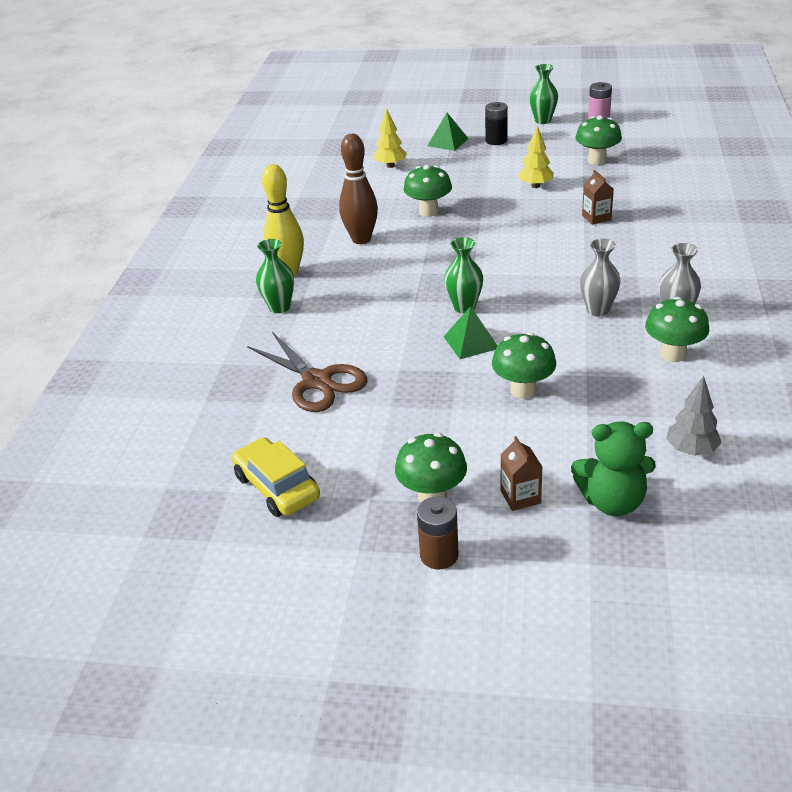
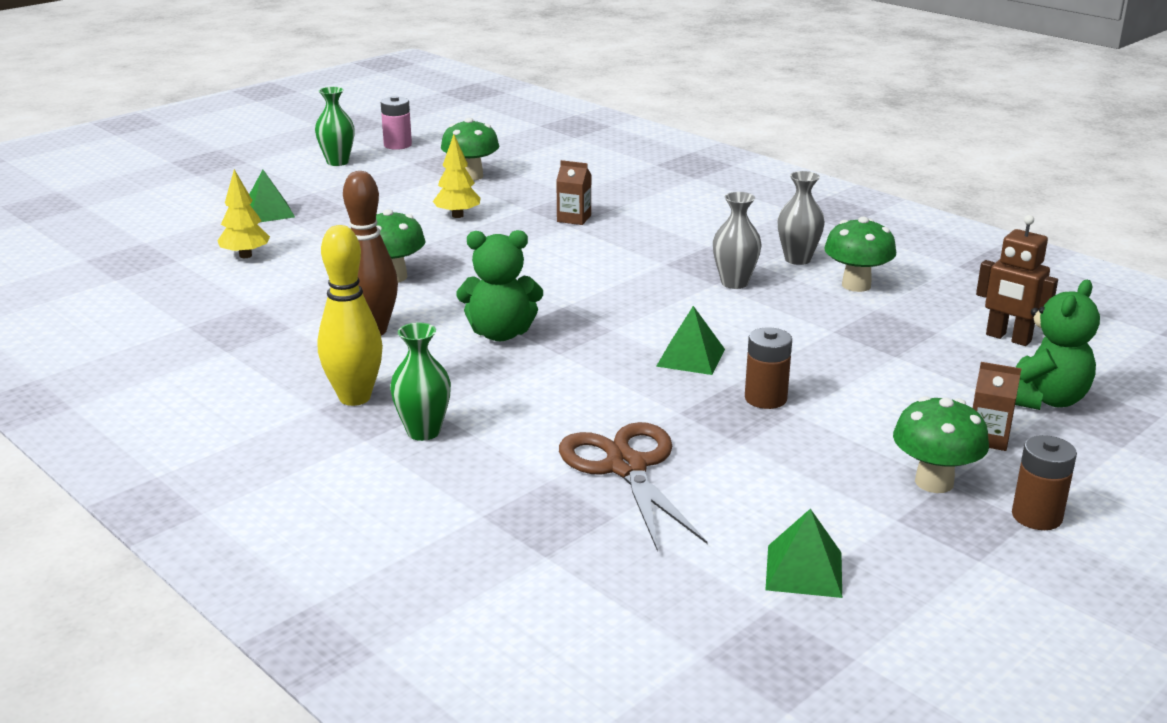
camera: 55 degrees left, 10 degrees down
(277, 487) = (804, 571): yellow car -> green pyramid
(317, 381) = (626, 467): brown scissors -> brown scissors turned 105 degrees counterclockwise
(411, 273) = (500, 333): none -> green teddy bear
(456, 390) = (765, 398): none -> brown battery
(464, 307) = (620, 335): green vase -> none
(496, 140) = (324, 193): black battery -> none
(523, 390) = (815, 367): green mushroom -> none
(691, 450) = (1008, 338): grey tree -> brown robot

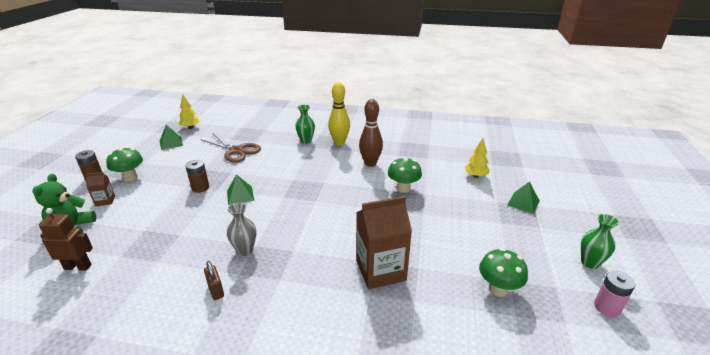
camera: 145 degrees right, 5 degrees up
(457, 215) = (442, 242): yellow tree -> yellow tree (190, 127)
(500, 333) = (324, 179): green teddy bear -> none
(574, 218) = (380, 270): brown carton -> brown carton, size x2.13
(797, 259) = (216, 290): grey vase -> brown padlock
(856, 285) = (171, 279): green mushroom -> none

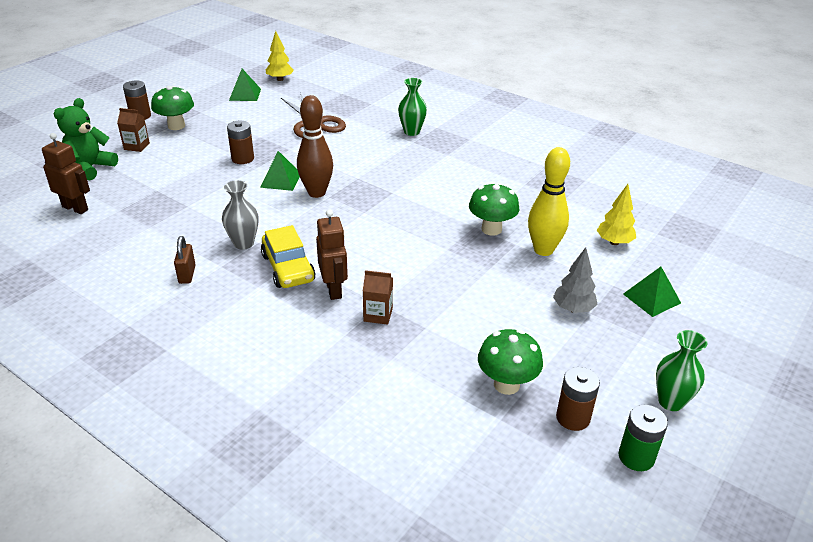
camera: 25 degrees right, 5 degrees up
(292, 258) = (288, 268): none -> yellow car
(337, 263) = (334, 289): none -> brown robot
(339, 142) = (455, 145): yellow bowling pin -> yellow bowling pin (543, 250)
(370, 163) = (474, 184): brown bowling pin -> brown bowling pin (316, 193)
(380, 270) = (378, 315): brown carton -> brown carton, size x0.47
(490, 224) = (573, 309): none -> grey tree
(553, 296) = (573, 418): none -> brown battery
(607, 307) = (636, 457): pink battery -> green battery

